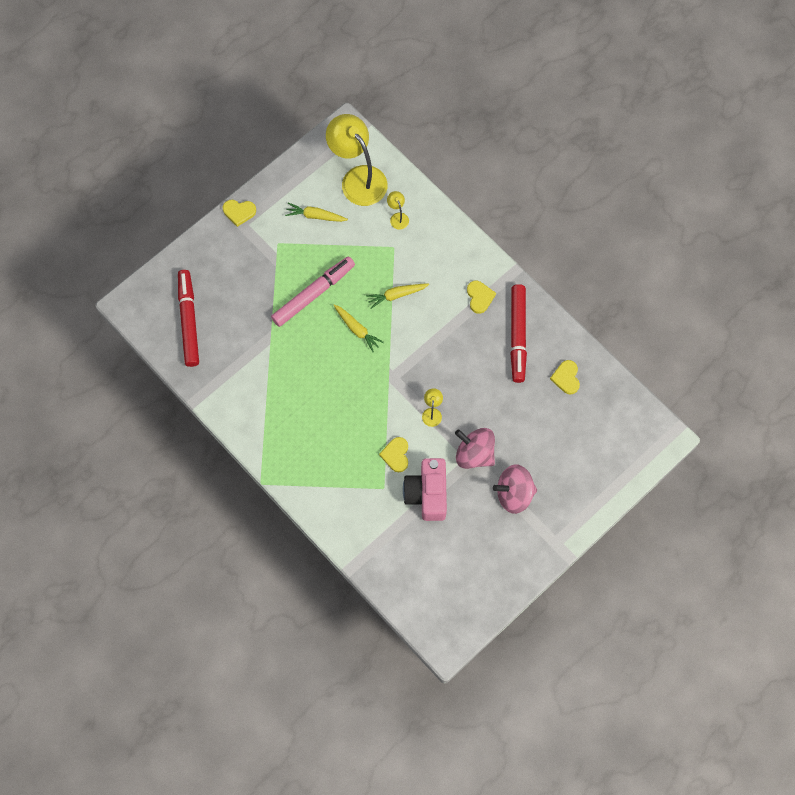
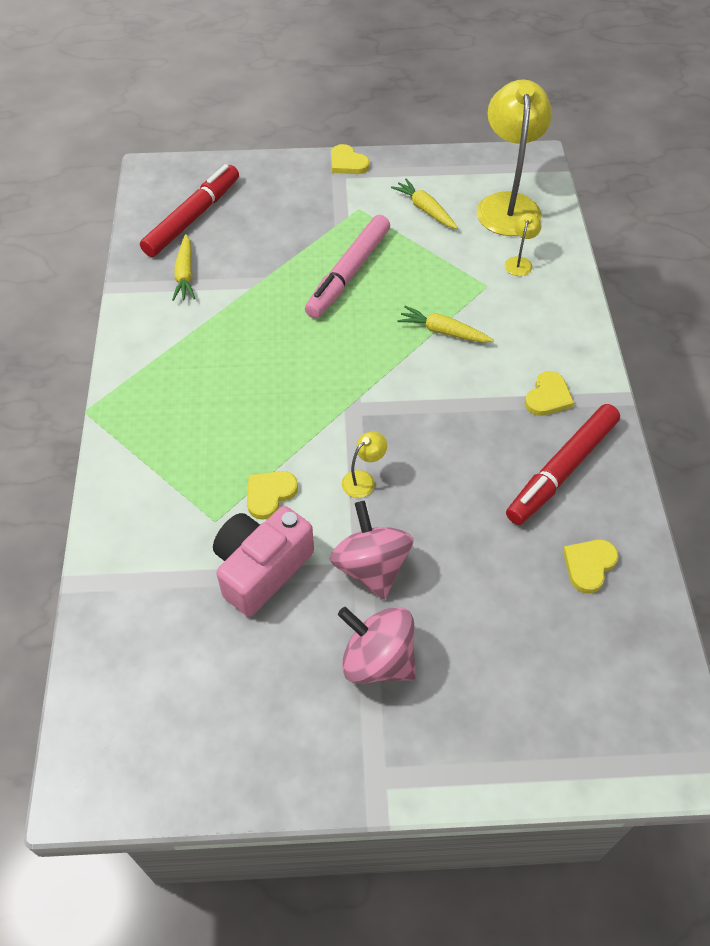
camera: 40 degrees right, 15 degrees down
(313, 294) = (348, 273): pink marker -> pink marker turned 120 degrees clockwise
(357, 329) = (362, 335): yellow carrot -> yellow carrot (185, 274)

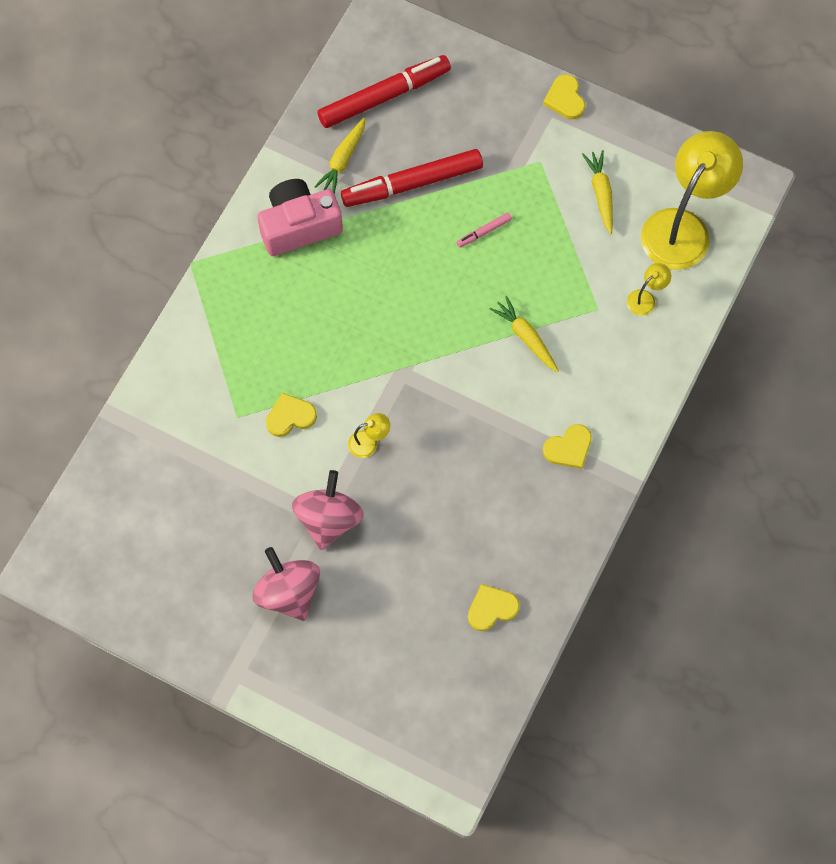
camera: 30 degrees right, 15 degrees up
(261, 569) = (248, 476): pink camera -> pink camera (299, 226)
(348, 273) = (484, 232): pink marker -> pink marker, size x0.42
(561, 470) = (530, 519): red marker -> red marker (412, 183)

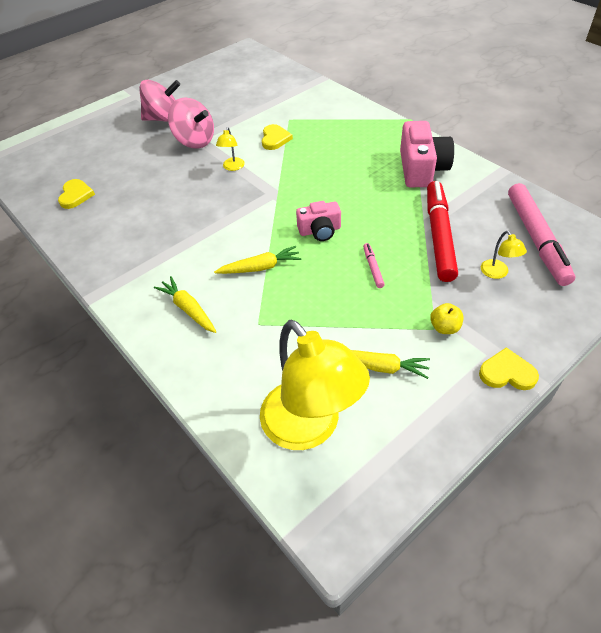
camera: 115 degrees right, 20 degrees down
(343, 160) = (475, 202): yellow carrot -> yellow carrot (188, 309)
(384, 97) = (536, 239): red marker -> pink marker
(448, 300) = (320, 230): none -> pink camera
(535, 153) = (444, 327): none -> yellow apple
(568, 448) = (150, 266): yellow heart -> none
(645, 298) = (247, 364): yellow lamp -> yellow lamp (497, 273)

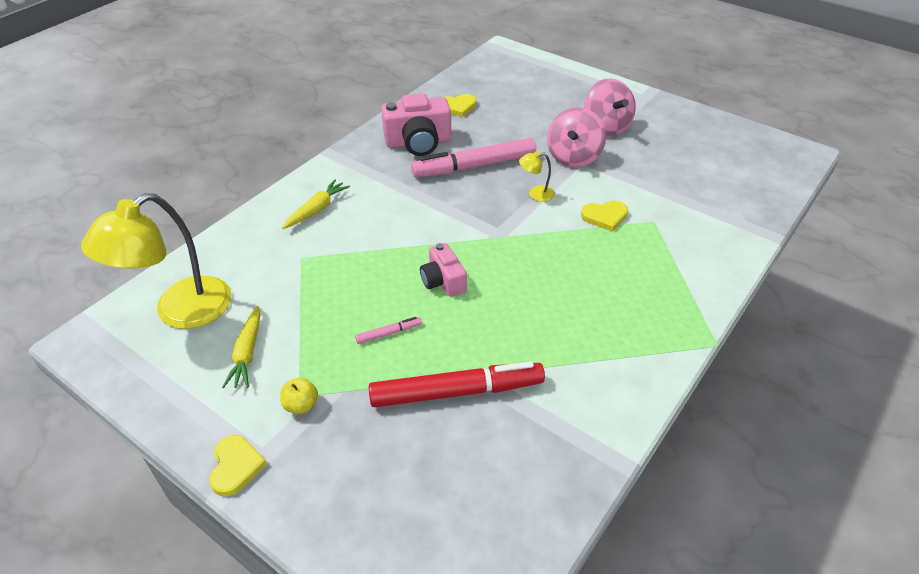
camera: 75 degrees right, 5 degrees down
(260, 267) = (377, 245): yellow carrot -> none
(421, 169) = (594, 365): pink camera -> pink camera (418, 142)
(497, 273) = (395, 457): yellow lamp -> none
(536, 239) = (472, 506): pink marker -> pink marker (474, 166)

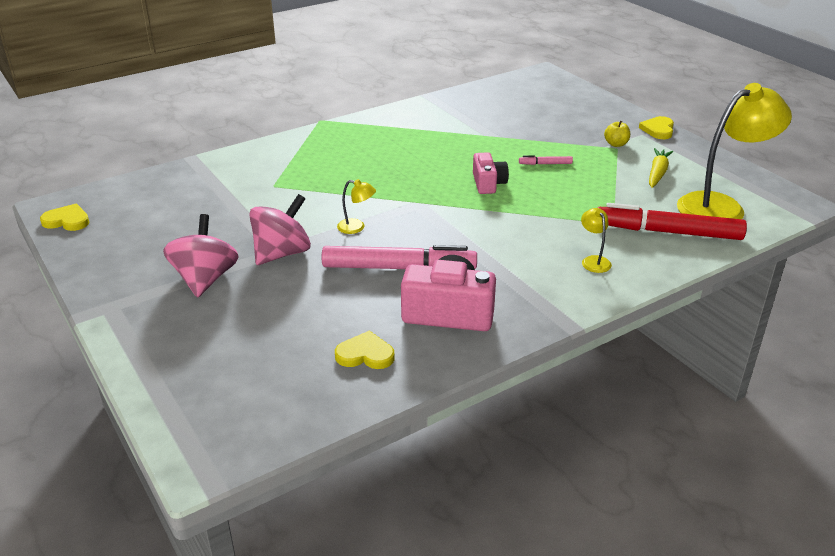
camera: 160 degrees left, 10 degrees down
(316, 210) = (593, 261): yellow carrot -> yellow lamp
(456, 392) = (508, 132): red marker -> red marker (667, 232)
(605, 216) = (311, 197): yellow heart -> yellow heart (67, 221)

